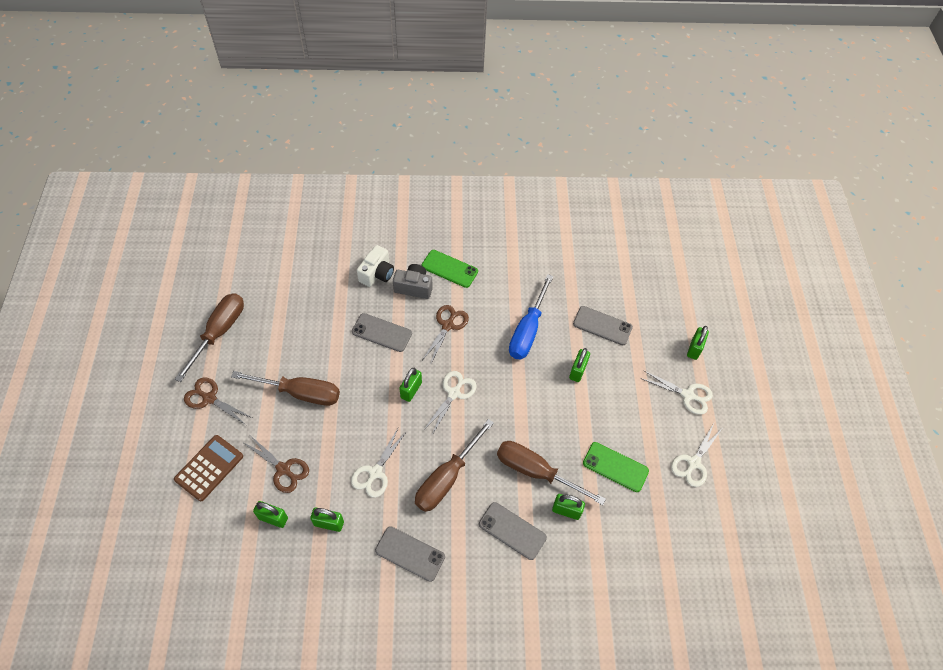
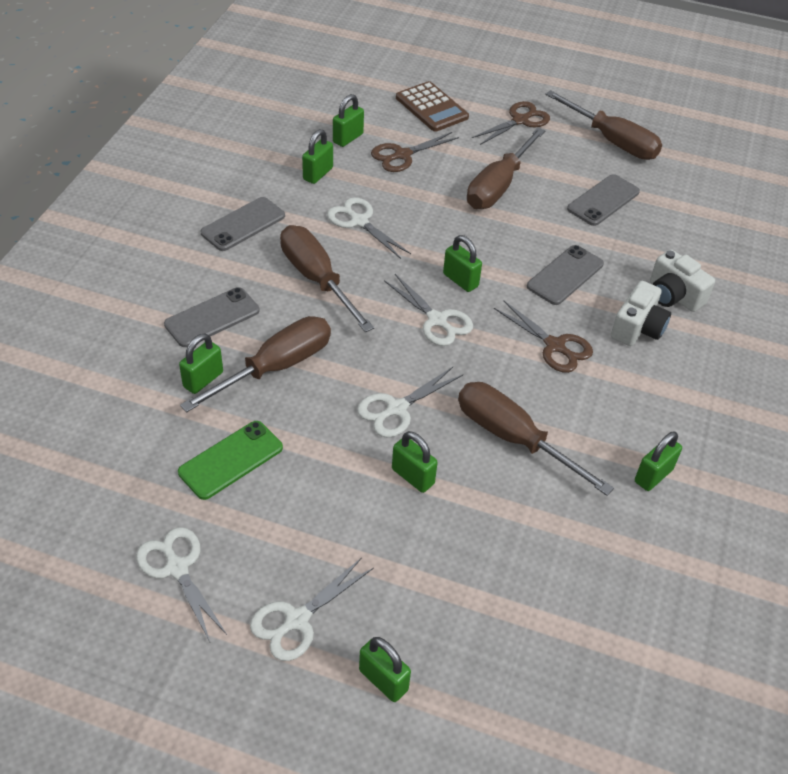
camera: 110 degrees right, 10 degrees down
(414, 287) = (637, 328): grey camera -> white camera
(449, 269) = (665, 379): green phone -> none
(521, 264) = (653, 475): none -> green padlock
(528, 330) = (513, 438): blue screwdriver -> brown screwdriver
(535, 393) = (396, 409): none -> white scissors
(602, 325) = (487, 547): grey phone -> grey phone (603, 200)

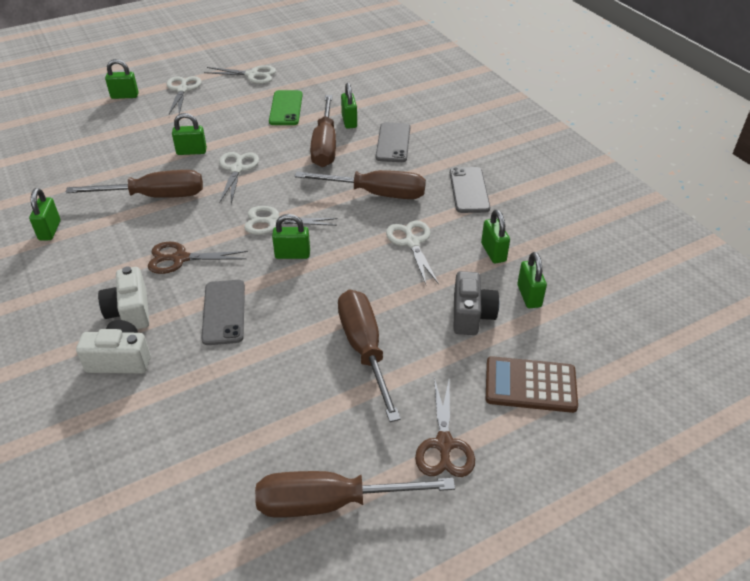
camera: 135 degrees right, 5 degrees down
(359, 221) = (412, 242): white scissors -> white scissors turned 105 degrees counterclockwise
(402, 155) = (471, 315): brown scissors -> grey camera
(603, 200) = (263, 410): grey phone -> none

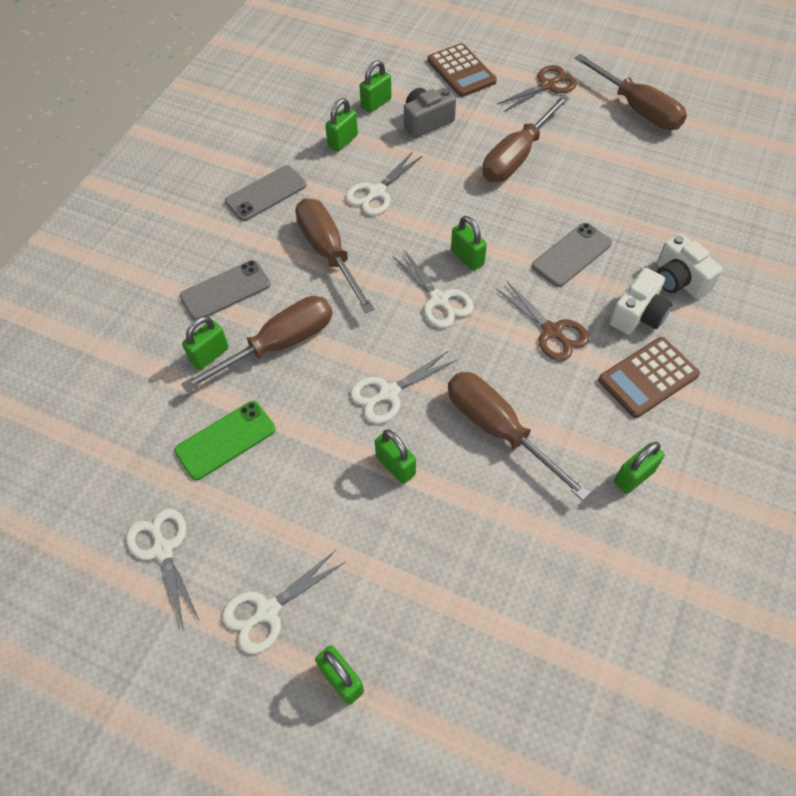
camera: 125 degrees left, 15 degrees up
(86, 281) = (648, 377): none -> brown calculator

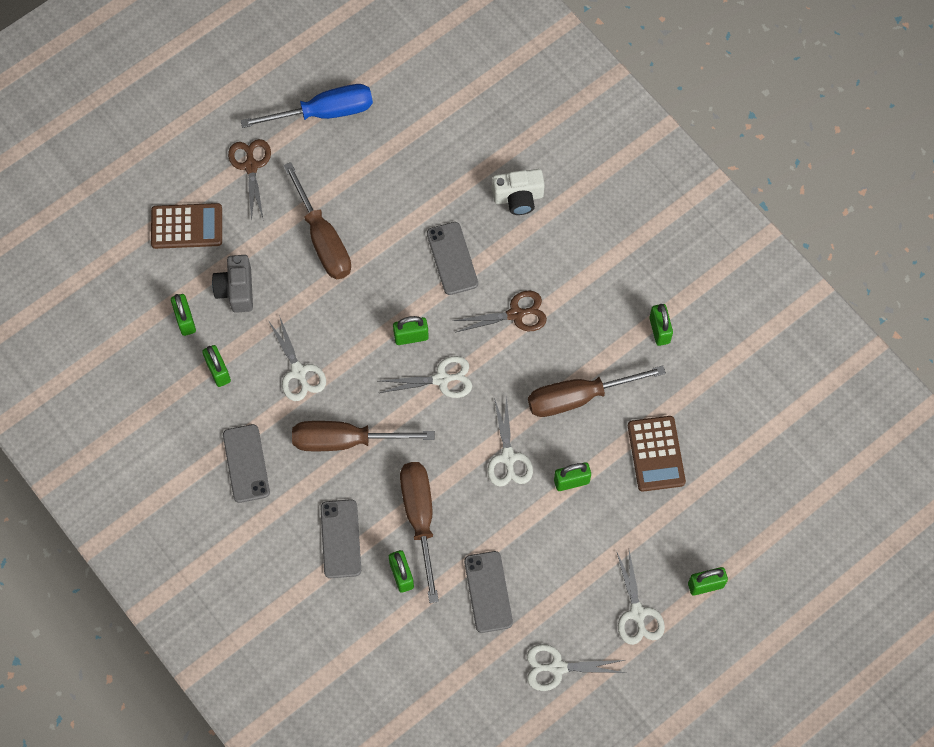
camera: 65 degrees left, 10 degrees up
(225, 440) = (488, 592): green phone -> grey phone
(637, 109) = (324, 112): brown screwdriver -> blue screwdriver
(638, 314) = (533, 246): white camera -> none
(648, 377) = (589, 273): brown calculator -> brown calculator (656, 454)

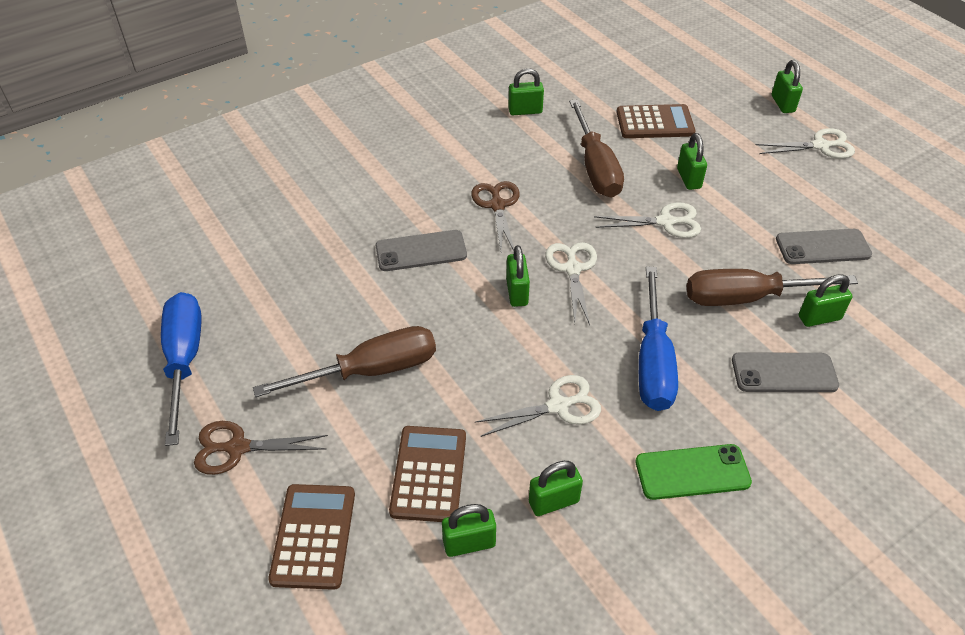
camera: 85 degrees left, 20 degrees down
(236, 290) = (429, 474): grey camera -> brown calculator
(246, 463) = (692, 472): grey phone -> green phone
(346, 440) = (653, 361): brown screwdriver -> blue screwdriver
(518, 197) = (357, 194): white camera -> none
(557, 667) = (892, 202): white scissors -> none

